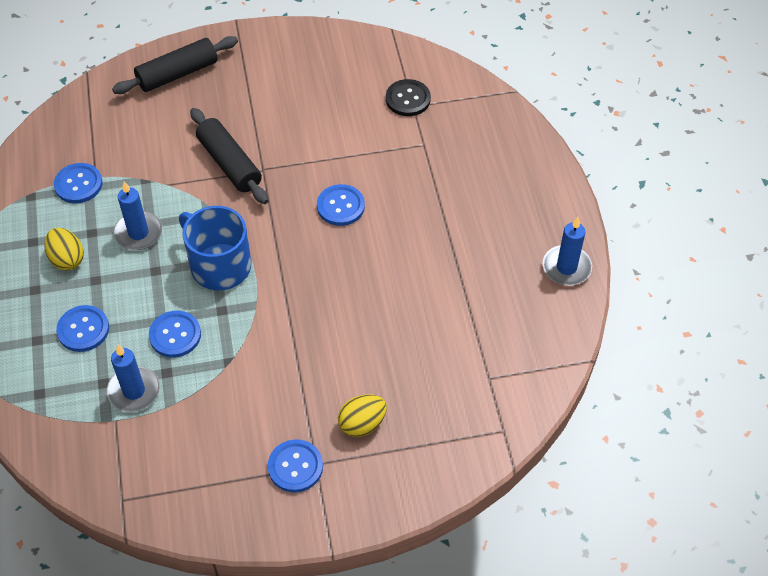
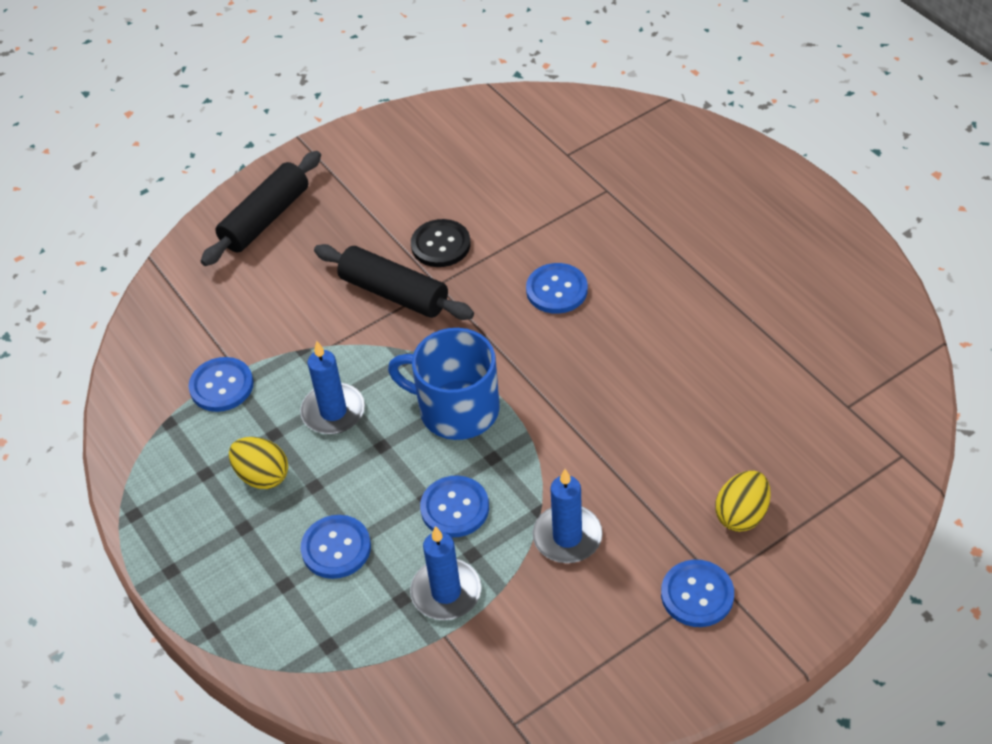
camera: 20 degrees left, 5 degrees down
(408, 99) = (556, 149): black button -> black button (440, 245)
(566, 267) = (851, 258): blue candle -> blue candle (567, 537)

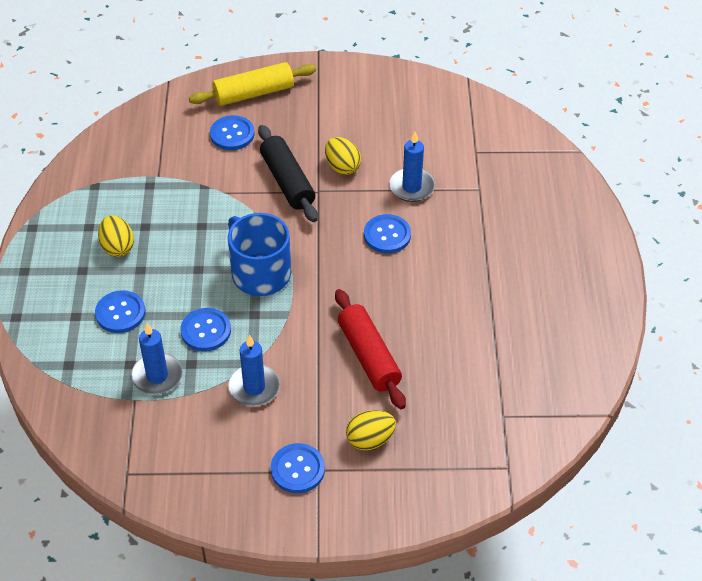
camera: 30 degrees right, 0 degrees up
(221, 386) = (141, 181): blue button -> blue button (232, 134)
(265, 219) = (253, 93): black rolling pin -> yellow rolling pin
(333, 411) = (189, 233): blue candle -> blue candle (411, 187)
(440, 245) = (342, 167): black button -> yellow egg
(657, 428) = (368, 356): none -> red rolling pin

